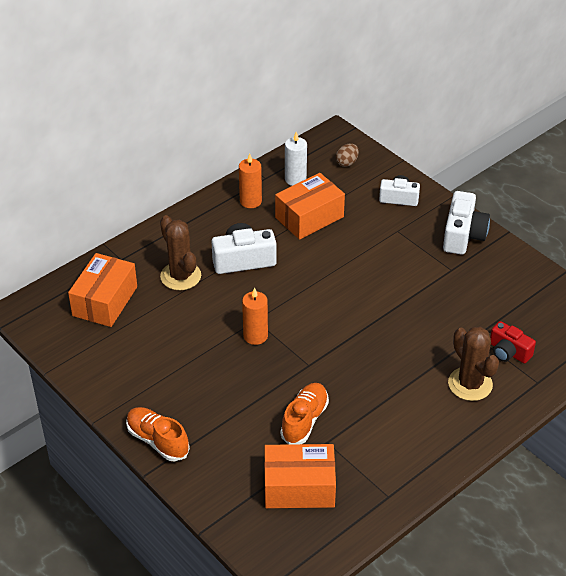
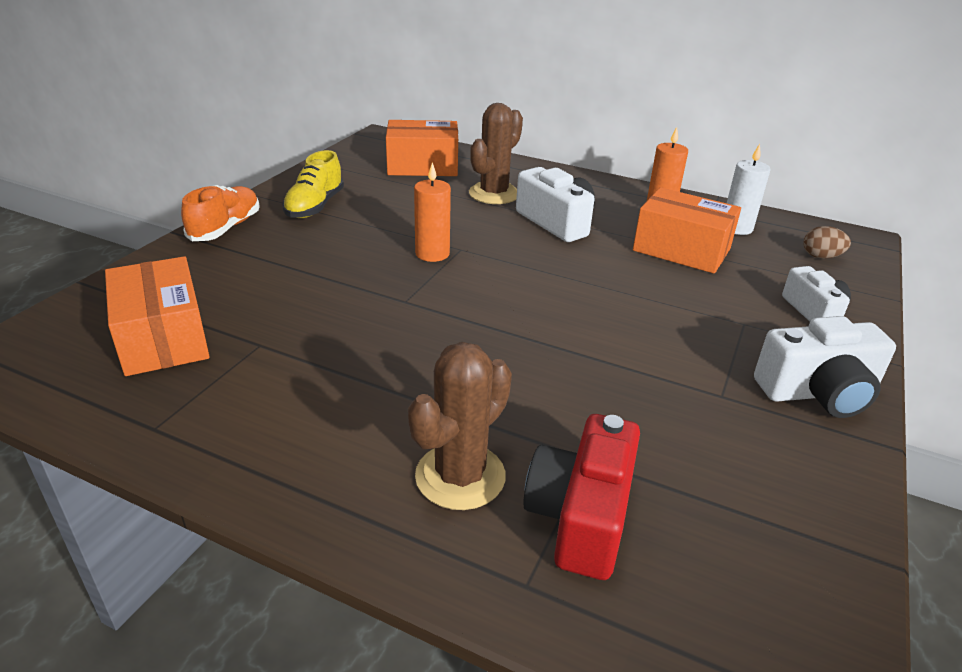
camera: 65 degrees right, 10 degrees down
(147, 383) = (314, 206): none -> yellow shoe
(304, 420) = (296, 318): orange shoe -> none
(508, 352) = (581, 516): red camera -> red camera, size x1.52

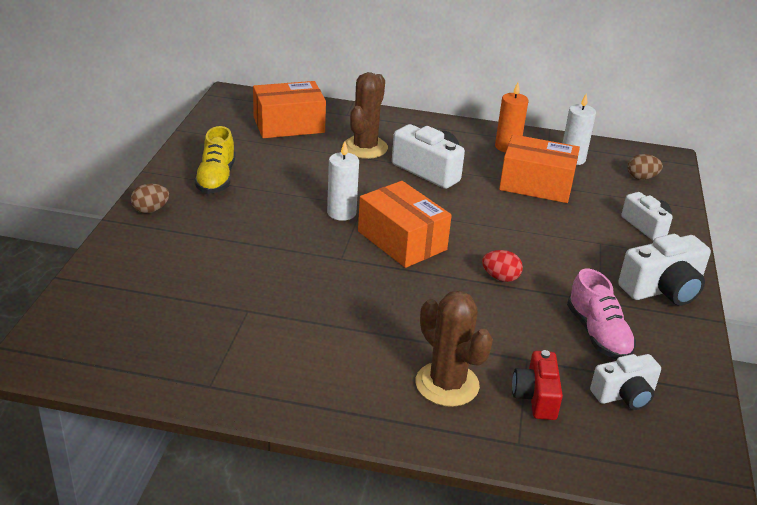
camera: 15 degrees left, 0 degrees up
(163, 338) = (166, 316): orange box -> orange box (402, 240)
(226, 228) = (150, 210): orange shoe -> brown egg
(432, 254) = (341, 213): orange candle -> white candle
(460, 476) = (447, 384): brown cactus -> brown cactus turned 60 degrees counterclockwise
(581, 516) = (536, 397): red camera -> red camera, size x0.66
(594, 348) = (500, 277): none -> red egg
(704, 440) = (598, 334): none -> pink shoe
(719, 536) = (624, 395): none -> white camera

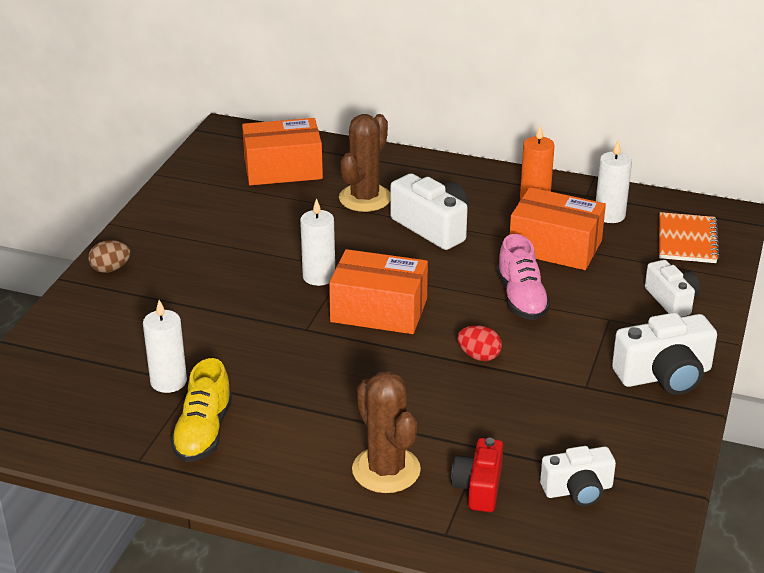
camera: 10 degrees right, 0 degrees up
(216, 179) = (188, 234): yellow shoe -> yellow shoe (203, 432)
(224, 309) = (168, 381): none -> white candle
(402, 240) = (379, 310): orange box -> orange box turned 45 degrees counterclockwise
(598, 334) = (570, 423): pink shoe -> pink shoe (521, 298)
(641, 178) = (687, 240): brown egg -> orange notebook

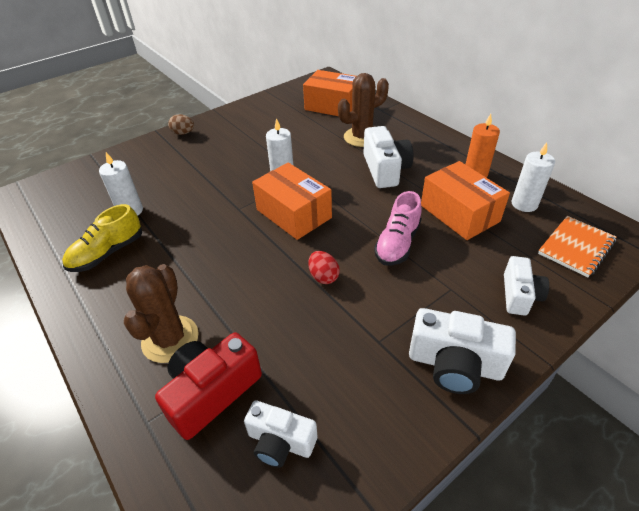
camera: 35 degrees right, 10 degrees up
(479, 487) = (212, 392): red camera -> red camera, size x1.52

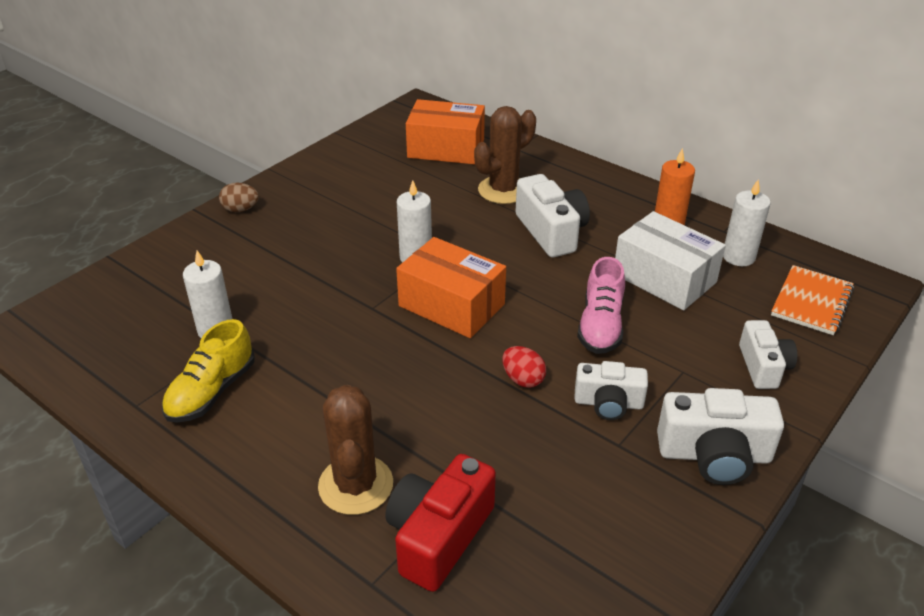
camera: 15 degrees left, 5 degrees down
(280, 442) = (545, 573): white camera -> white camera (608, 403)
(459, 213) = (664, 278): orange box -> white box

